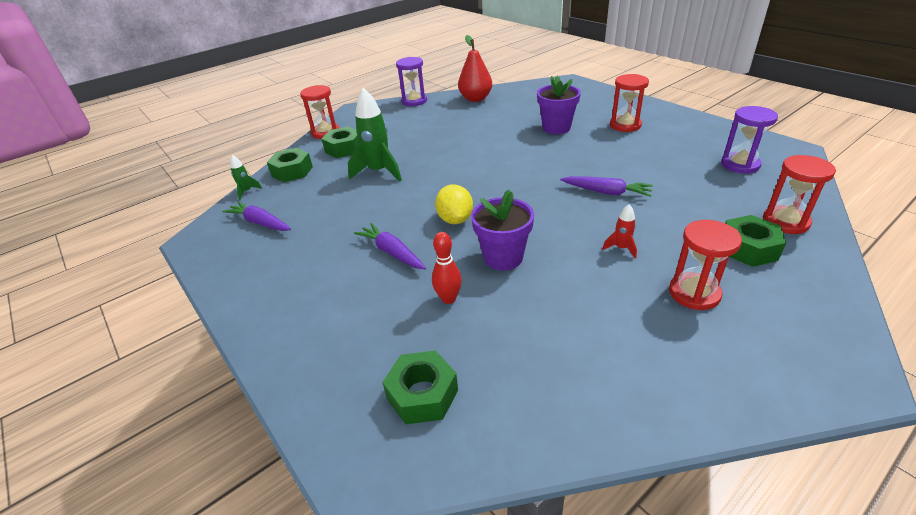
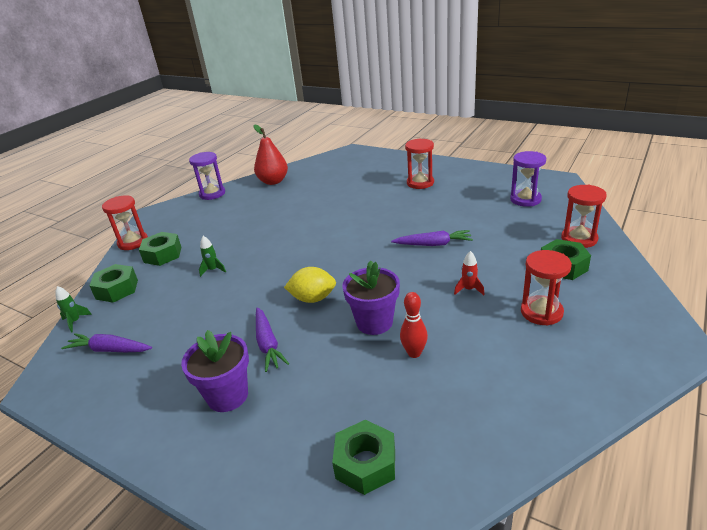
camera: 20 degrees left, 5 degrees down
(379, 172) = (213, 270): green rocket -> green rocket, size x0.47
(392, 252) = (268, 344): purple carrot -> purple carrot turned 135 degrees counterclockwise
(448, 299) = (344, 372): red bowling pin -> red bowling pin (414, 353)
(455, 219) = (313, 299): yellow lemon -> yellow lemon turned 60 degrees counterclockwise
(556, 128) = (362, 196): purple flower pot -> purple flower pot (227, 396)

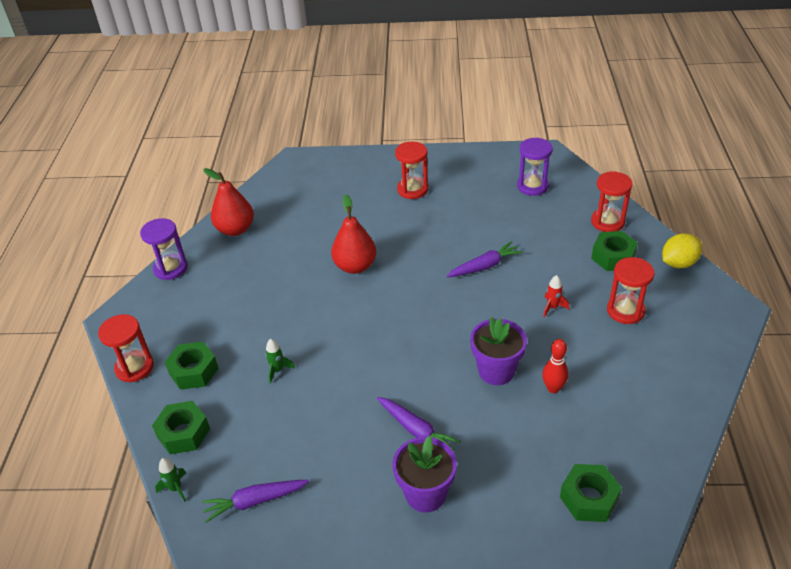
camera: 30 degrees left, 10 degrees up
(313, 299) = (417, 366): yellow lemon -> yellow lemon (678, 263)
(331, 220) = (355, 266): none -> red pear

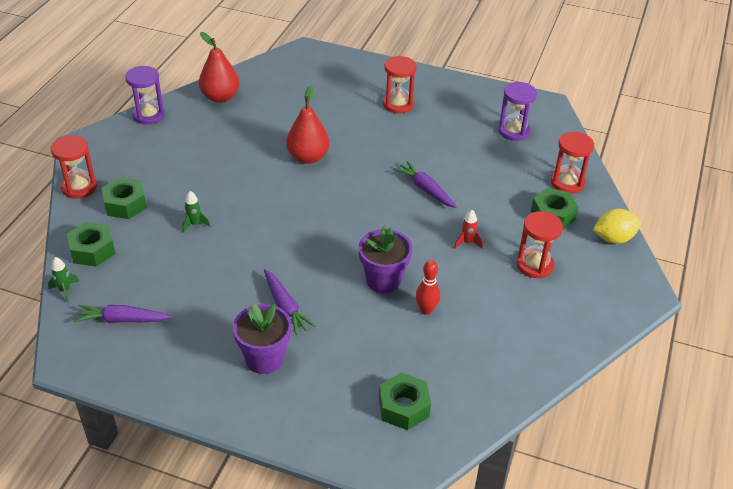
camera: 15 degrees right, 0 degrees up
(484, 266) = (425, 189): purple carrot -> purple carrot turned 120 degrees counterclockwise

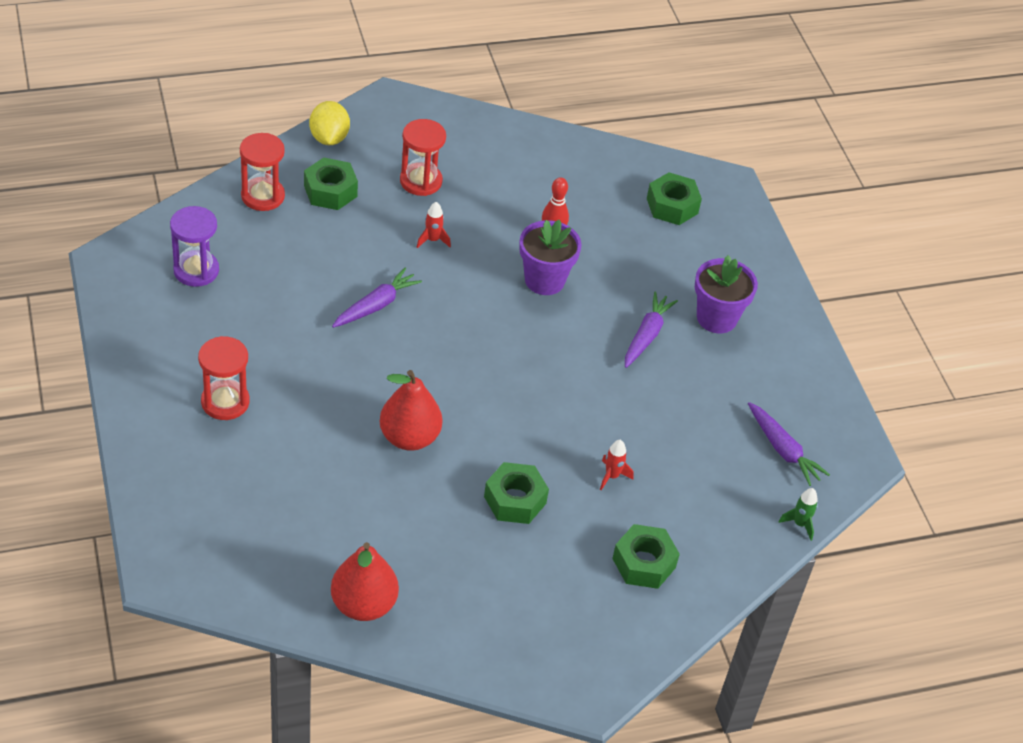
camera: 130 degrees left, 5 degrees up
(79, 187) = (661, 632): red hourglass -> none
(92, 250) = (732, 541): green nut -> green nut (515, 500)
(148, 115) = (471, 662): purple hourglass -> none
(194, 224) = (612, 476): green rocket -> red rocket
(425, 189) = (376, 305): purple carrot -> purple carrot turned 150 degrees counterclockwise
(613, 238) = (329, 138): yellow lemon -> yellow lemon turned 45 degrees clockwise

